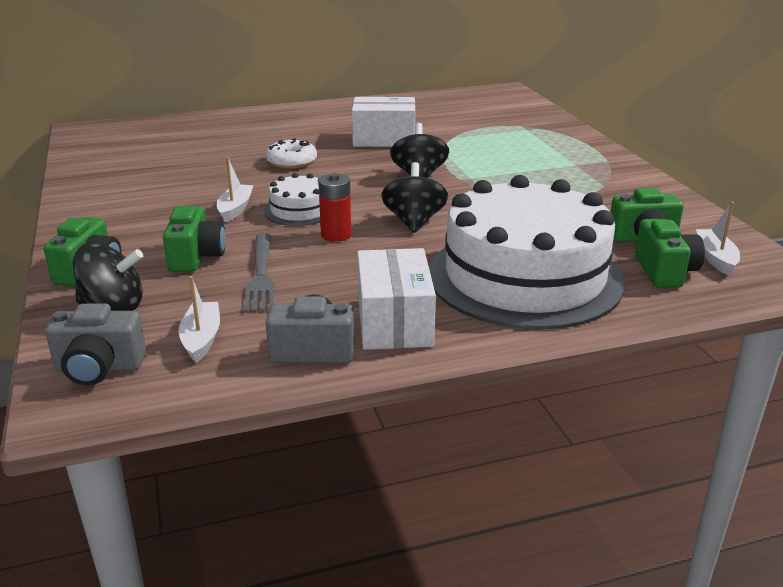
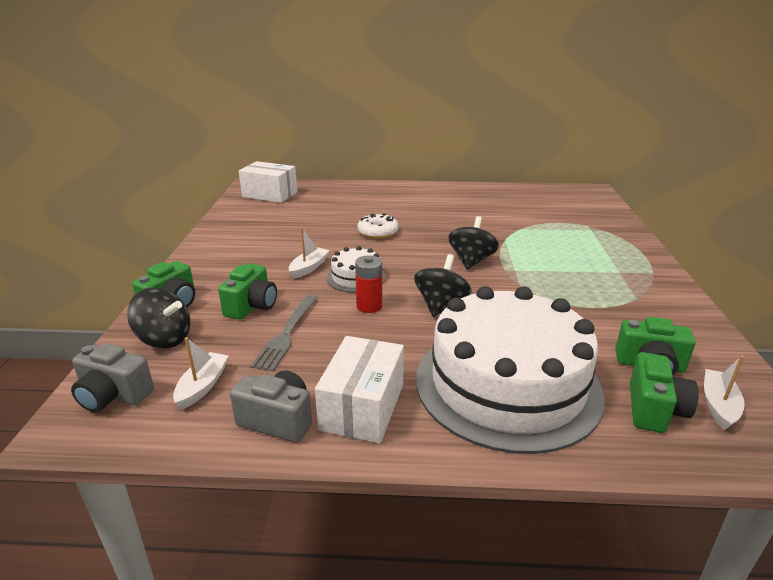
camera: 20 degrees right, 0 degrees up
(384, 139) = (462, 222): white box -> white box (270, 194)

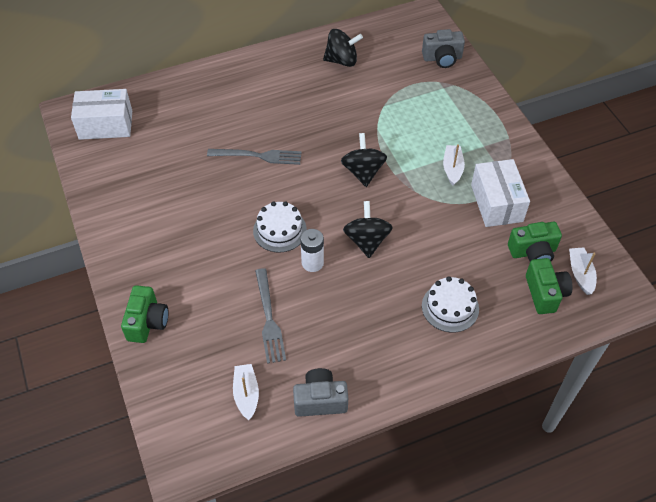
camera: 25 degrees left, 25 degrees up
(113, 396) = (189, 429): grey camera -> grey camera (442, 58)
(164, 339) = (177, 363): black spinning top -> black spinning top (342, 60)
(252, 306) = (218, 299): green camera -> none
(309, 268) = (231, 232): white boat -> white boat (452, 168)
(363, 407) = (368, 366): white box -> white box (496, 203)
(369, 306) = (312, 263): red battery -> white battery
(378, 232) = (259, 156): white donut -> grey fork
(507, 384) = (450, 307): white cake -> white cake, size x0.43

